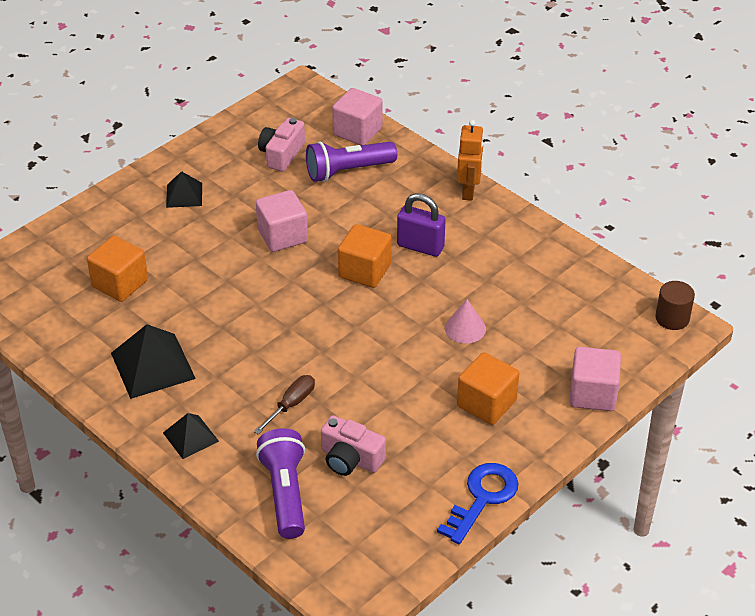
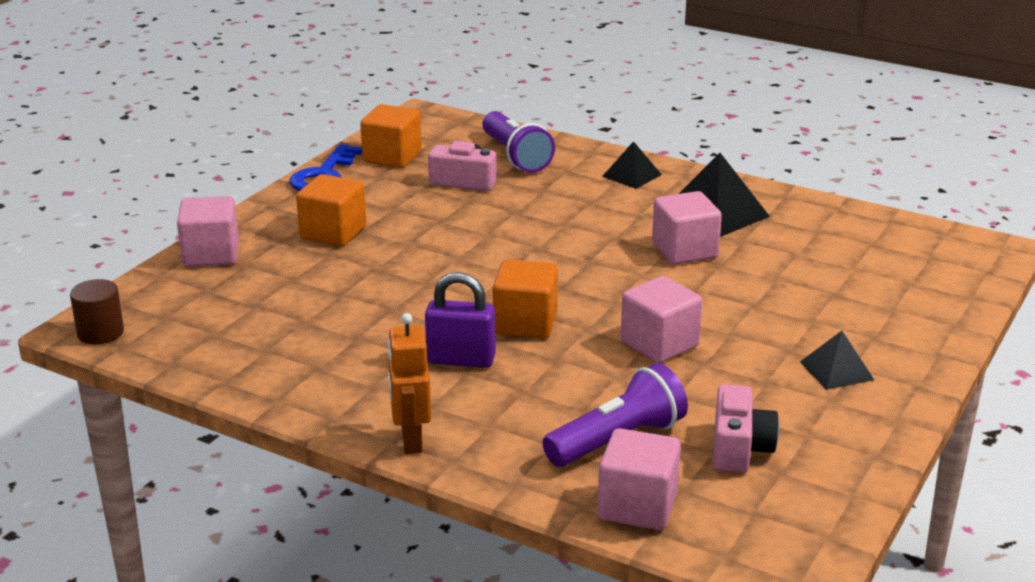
camera: 165 degrees right, 15 degrees down
(120, 283) = (821, 269): orange cube -> orange cube (392, 157)
(208, 324) = (684, 251): none -> pink cube
(291, 405) = (546, 206): brown screwdriver -> none
(465, 328) = (373, 288): pink cone -> none

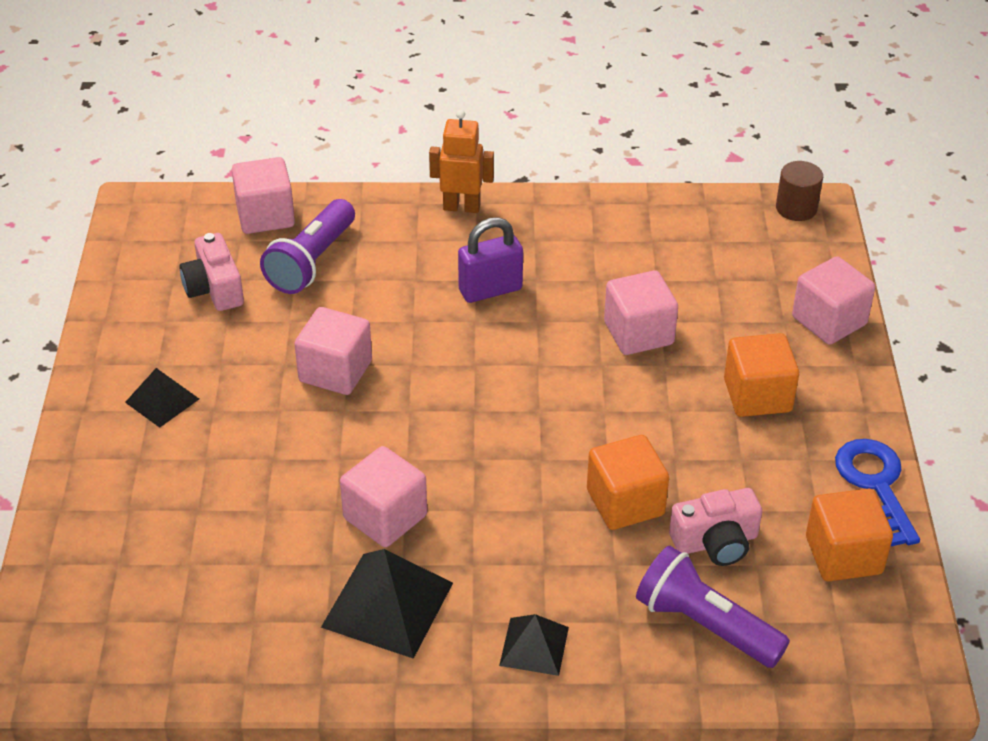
camera: 150 degrees right, 15 degrees up
(370, 292) = (638, 333): none -> pink cube
(411, 441) = (461, 207): orange robot -> orange robot turned 45 degrees counterclockwise
(525, 323) = (470, 350): orange cube -> orange cube (625, 502)

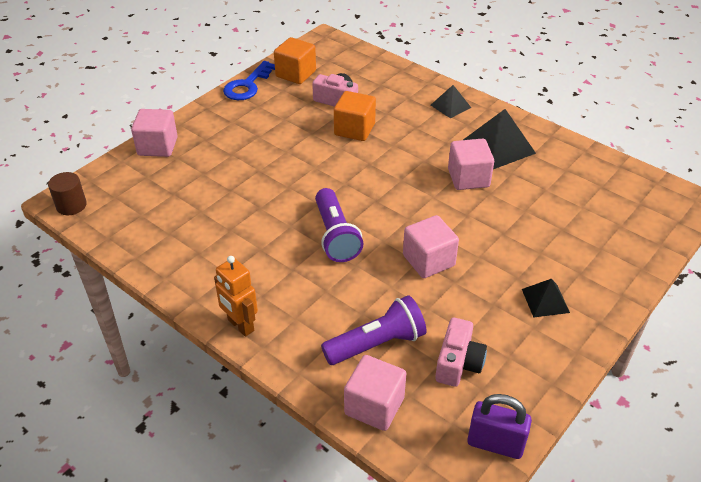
camera: 140 degrees left, 0 degrees up
(490, 290) = (292, 258): purple padlock -> purple padlock (495, 444)
(638, 333) = (249, 190): pink cube -> none
(705, 625) = (377, 81): purple flashlight -> purple flashlight (335, 235)
(757, 395) = (240, 136): orange cube -> none

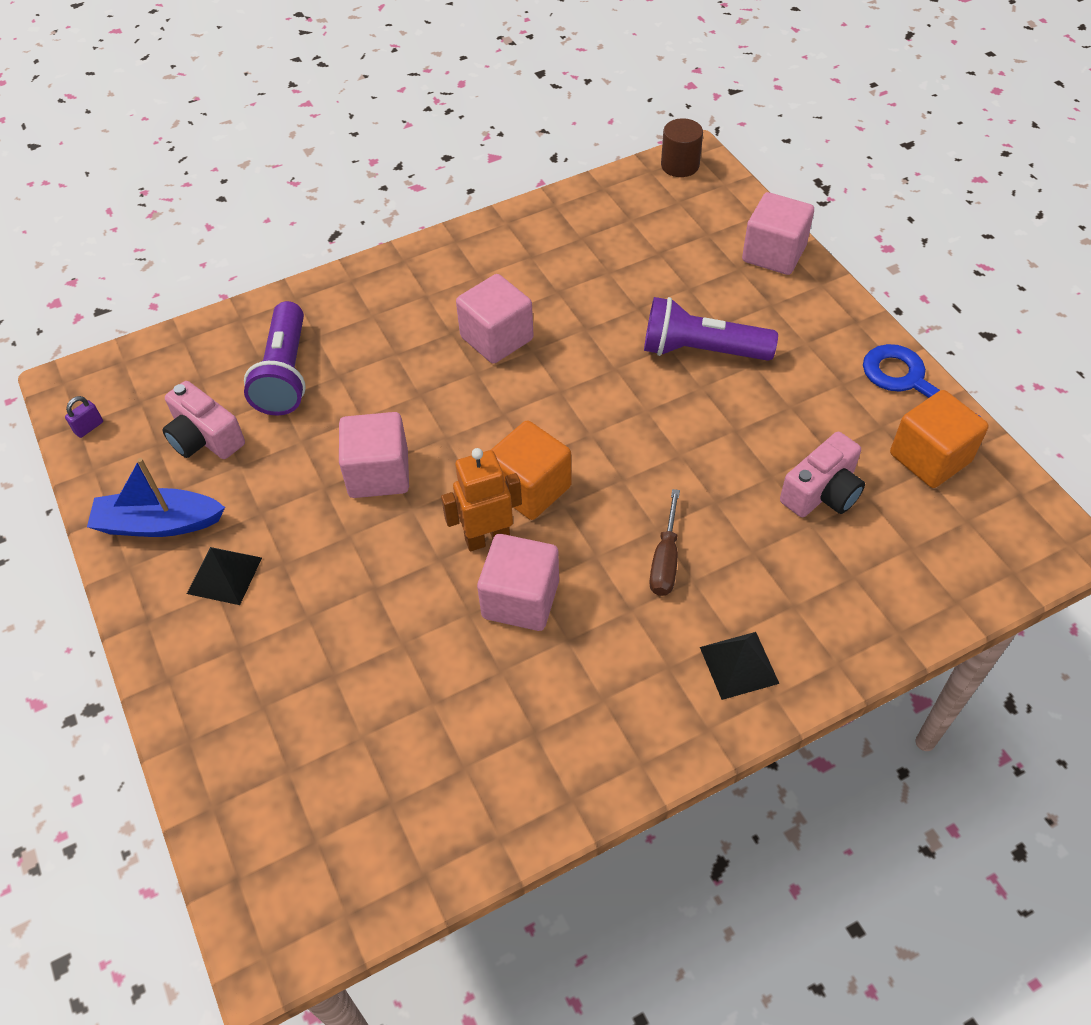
camera: 115 degrees right, 10 degrees up
(240, 325) = (393, 268): orange robot -> orange robot (487, 538)
(335, 235) = (485, 390): purple flashlight -> purple flashlight (701, 351)
(354, 129) = (723, 489): orange cube -> orange cube (530, 488)
(374, 406) = (210, 345): pink cube -> pink cube (497, 338)
(410, 138) = (665, 560): none -> brown screwdriver
(495, 444) = (89, 427): purple padlock -> purple padlock, size x0.45
(498, 146) = (580, 687): black pyramid -> none
(537, 352) = (159, 523): none -> blue boat

